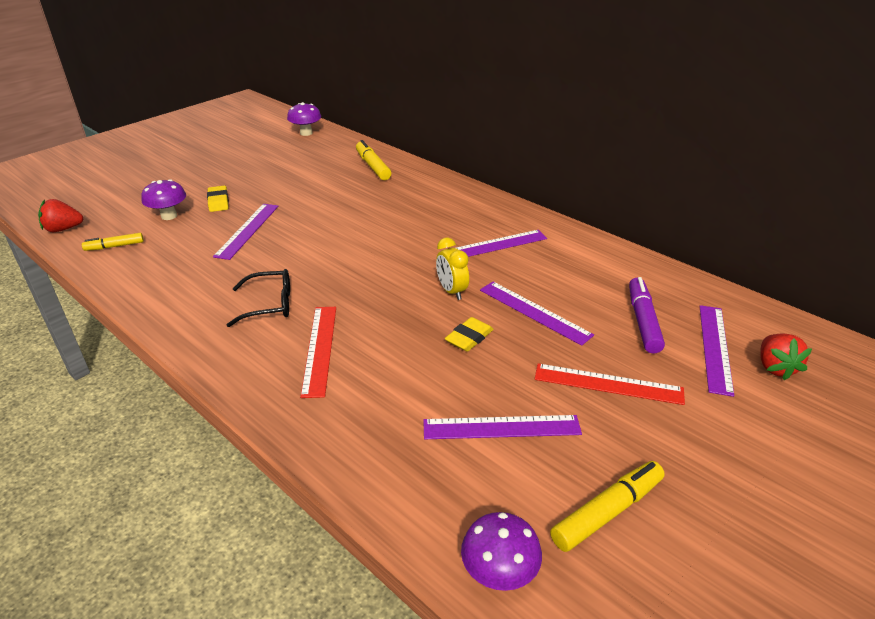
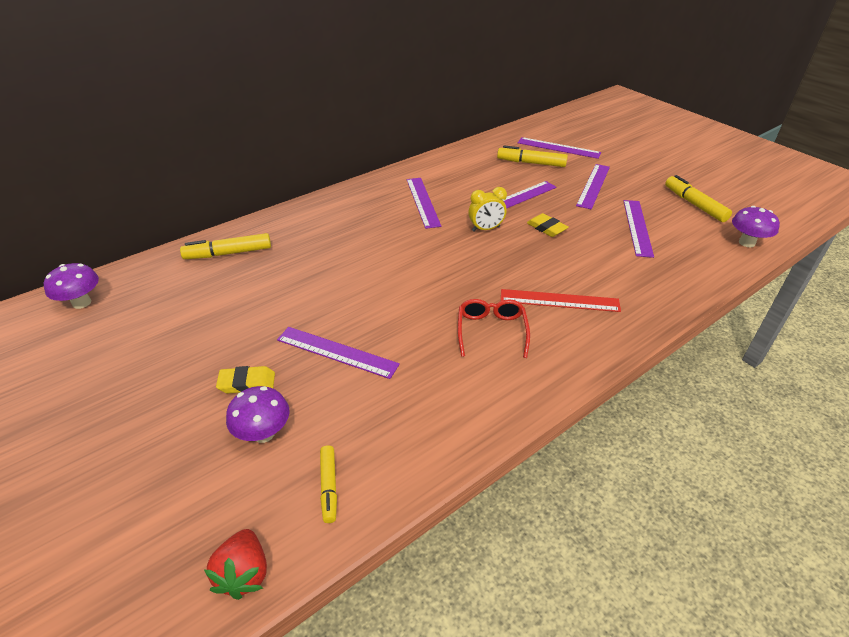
camera: 80 degrees left, 5 degrees up
(269, 305) = (491, 331): black glasses -> red glasses
(608, 384) = (593, 185): red ruler -> purple ruler
(643, 321) = (531, 163): purple marker -> yellow marker
(775, 367) = (576, 136): red strawberry -> none

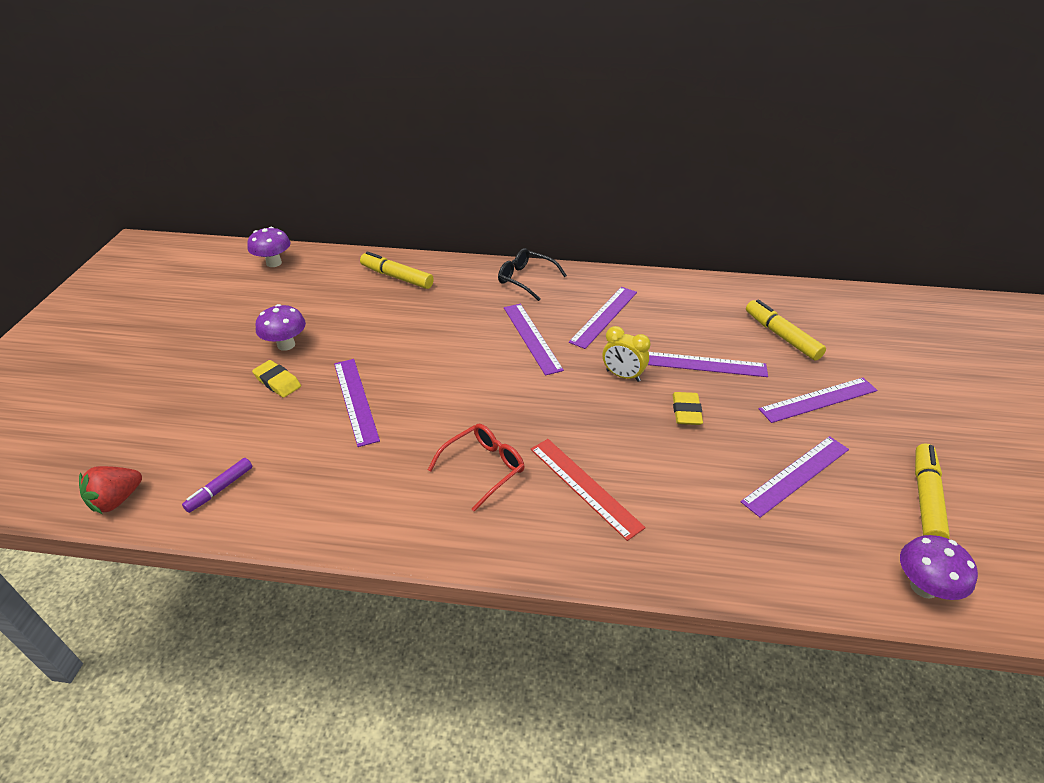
camera: 45 degrees right, 0 degrees up
(263, 433) = (239, 423): purple mushroom -> purple mushroom (286, 345)
(329, 487) = (220, 489): yellow marker -> purple marker
(335, 205) = (526, 279): none -> black glasses
(558, 148) = (845, 336): purple ruler -> purple ruler (532, 337)

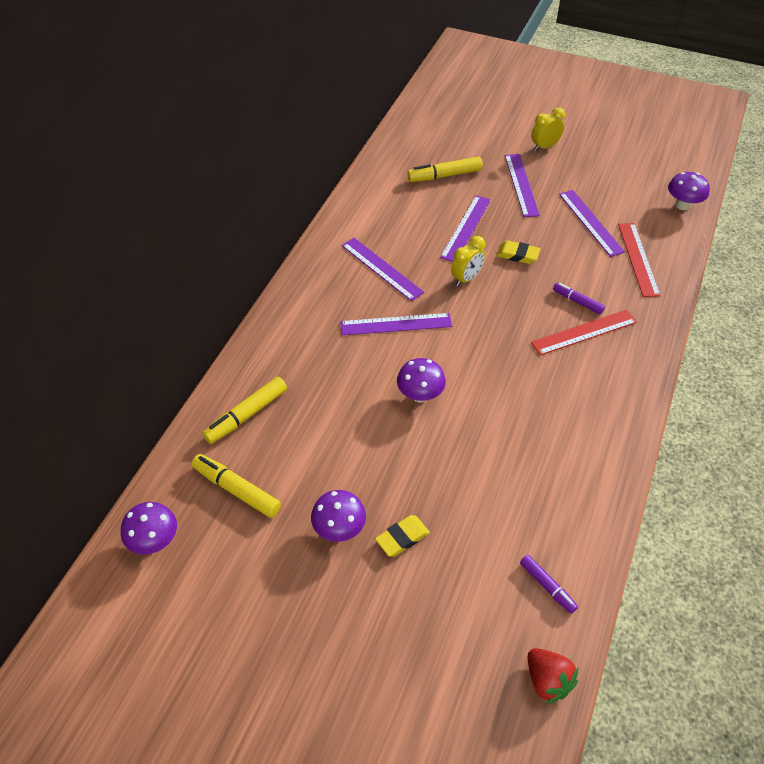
camera: 75 degrees left, 10 degrees up
(355, 400) = (449, 470): purple ruler -> none
(445, 367) = (420, 395): none -> purple mushroom
(483, 468) = (555, 388): red glasses -> none
(526, 279) = (299, 308): black glasses -> none
(635, 475) = (577, 301): none -> purple marker
(756, 535) = (638, 259): none -> red ruler
(916, 413) = (544, 146): none -> yellow clock
(925, 498) = (618, 175): yellow marker -> yellow marker (237, 490)

